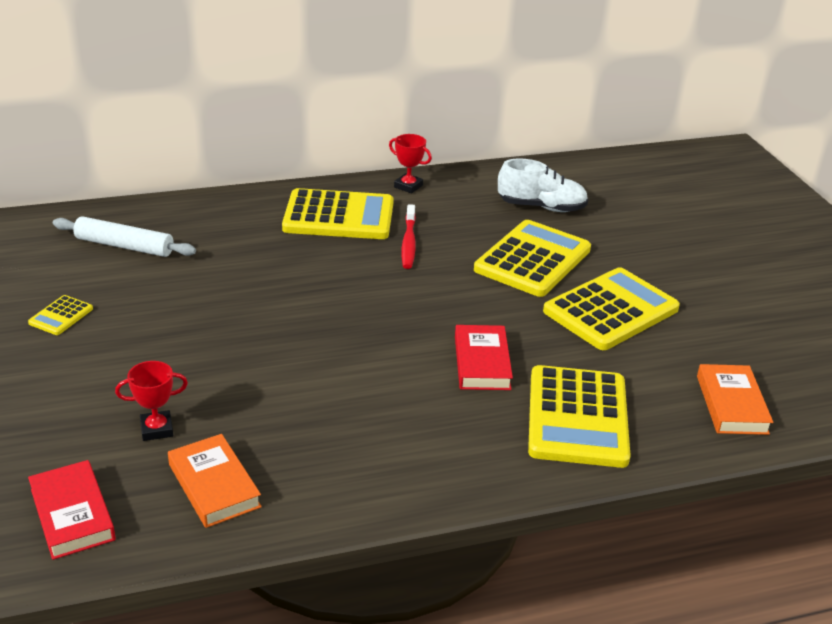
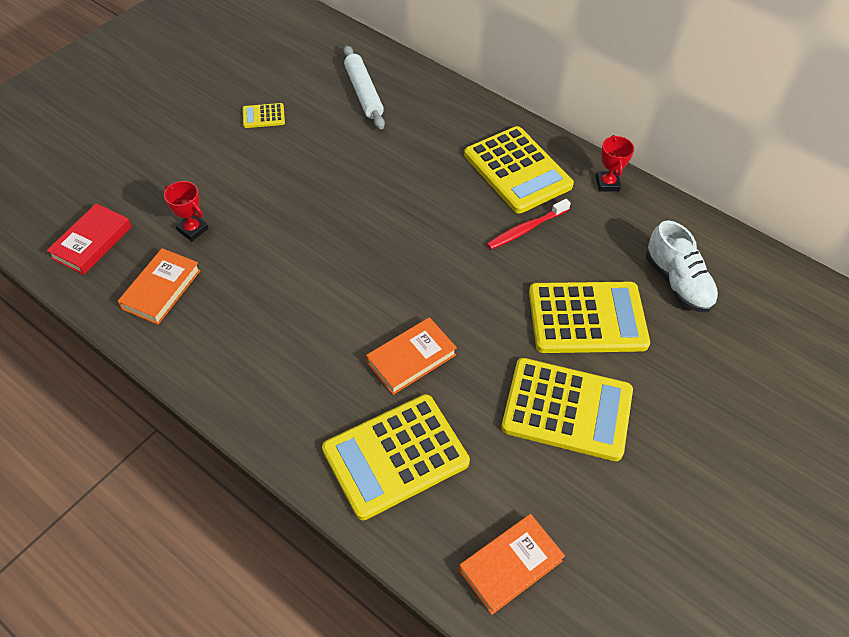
camera: 55 degrees right, 20 degrees up
(482, 362) = (411, 358): red book -> orange book

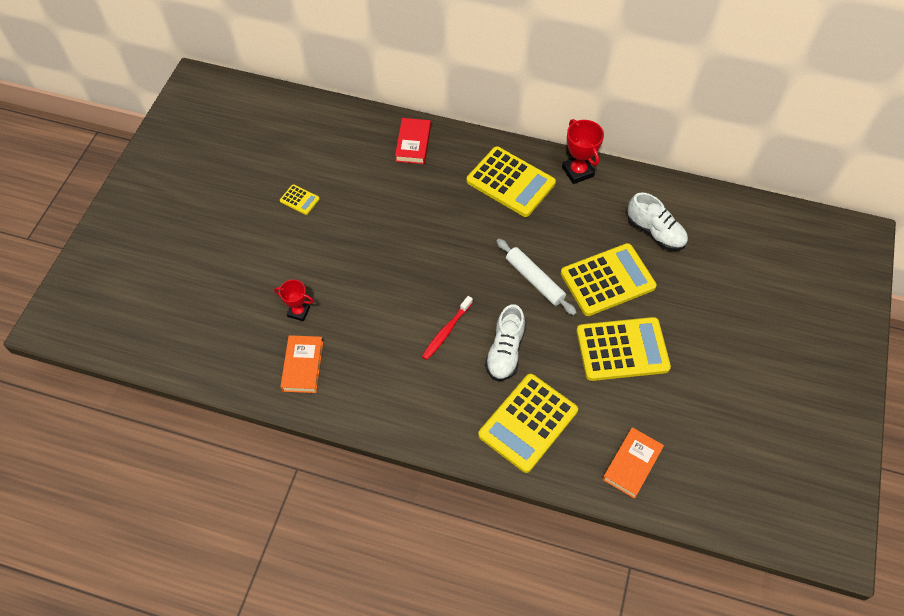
camera: 20 degrees left, 5 degrees up
(92, 242) = (228, 349): red book -> red book (413, 143)
(263, 116) = (299, 200): yellow calculator -> yellow calculator turned 120 degrees counterclockwise
(363, 93) = (366, 154): white rolling pin -> white rolling pin (535, 280)
(411, 358) = (505, 352): orange book -> white shoe
(526, 229) = (537, 227): red toothbrush -> red toothbrush (446, 331)
(607, 184) = (578, 171): red trophy -> red trophy, size x1.51

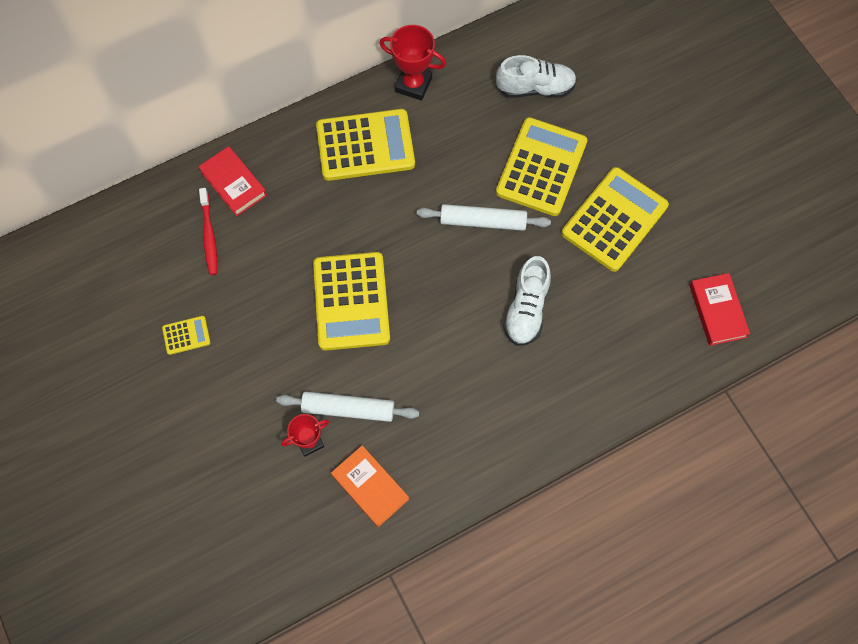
camera: 45 degrees left, 10 degrees up
(339, 313) = (348, 409): none -> white rolling pin
(446, 331) = (459, 337): red toothbrush -> red toothbrush (209, 236)
(505, 352) = (526, 309): white shoe -> white shoe turned 45 degrees clockwise
(528, 423) = (607, 353): yellow calculator -> yellow calculator (351, 301)
(632, 464) = (717, 311): orange book -> red book

